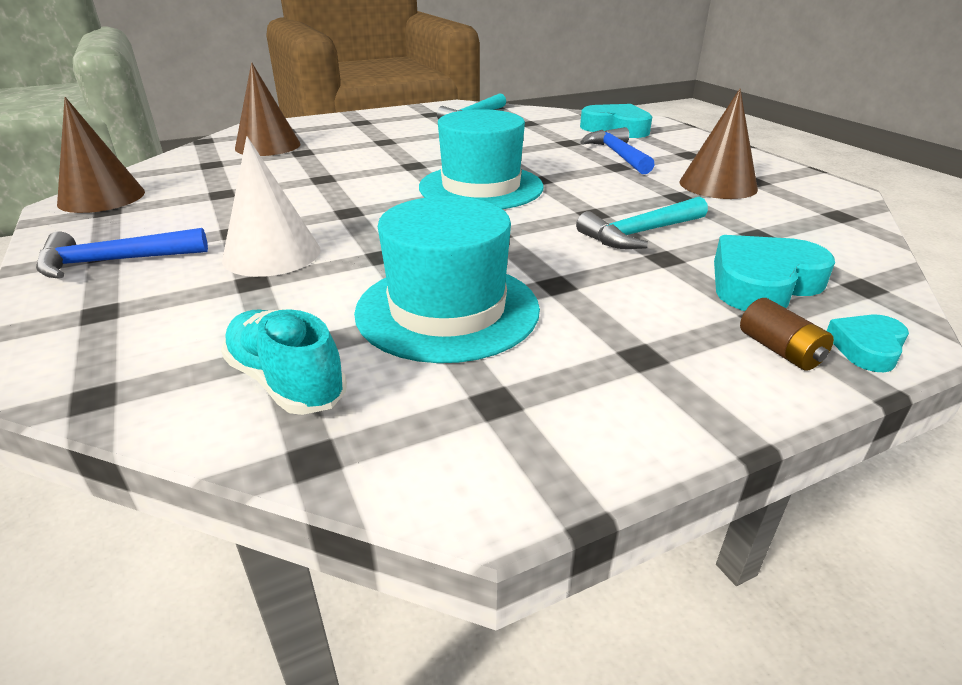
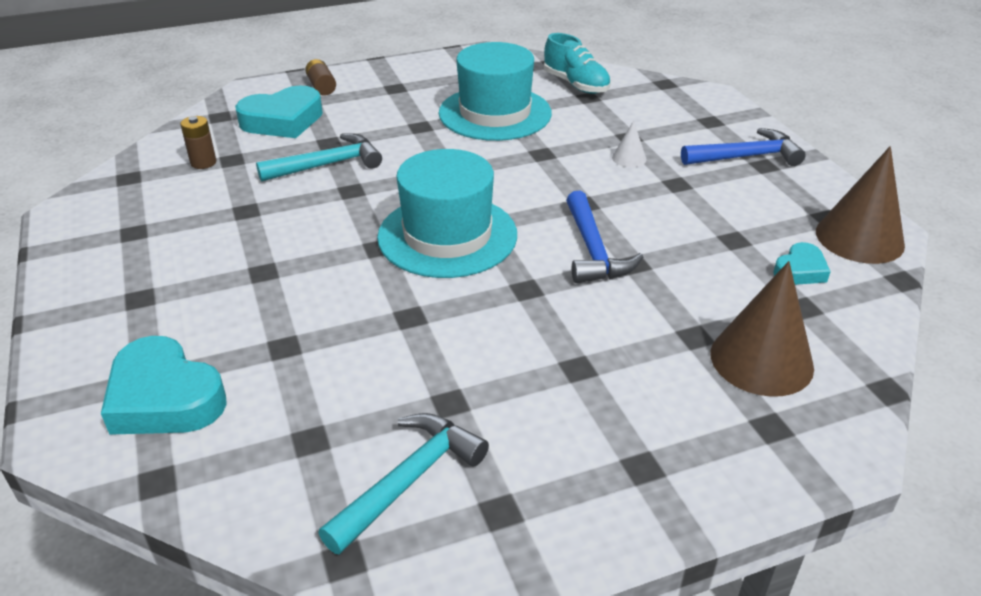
camera: 175 degrees left, 5 degrees up
(272, 254) = (629, 158): white cone -> white cone, size x0.46
(617, 155) = (239, 300): blue hammer -> blue hammer (593, 250)
(718, 185) = (184, 226): brown cone -> none
(784, 230) = (203, 163): none -> brown battery
(866, 348) = (274, 86): turquoise heart -> turquoise heart (800, 270)

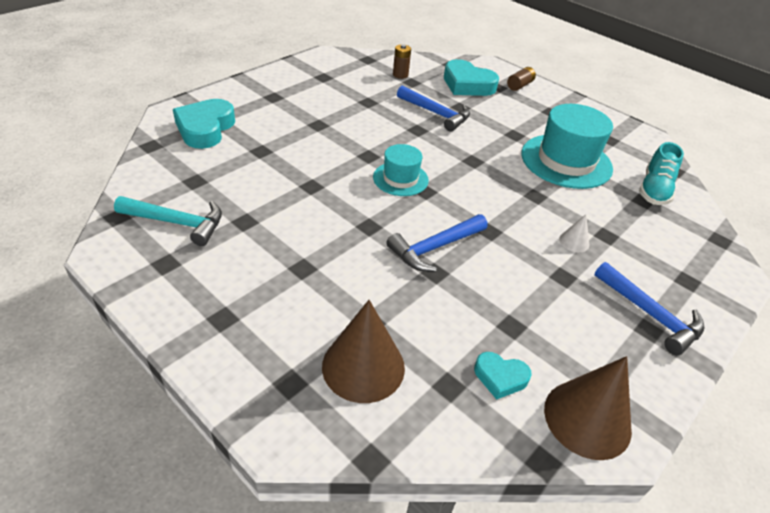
camera: 60 degrees right, 5 degrees up
(327, 165) = (436, 114): turquoise hammer -> blue hammer
(447, 235) = (400, 179): turquoise hat -> turquoise hat, size x0.57

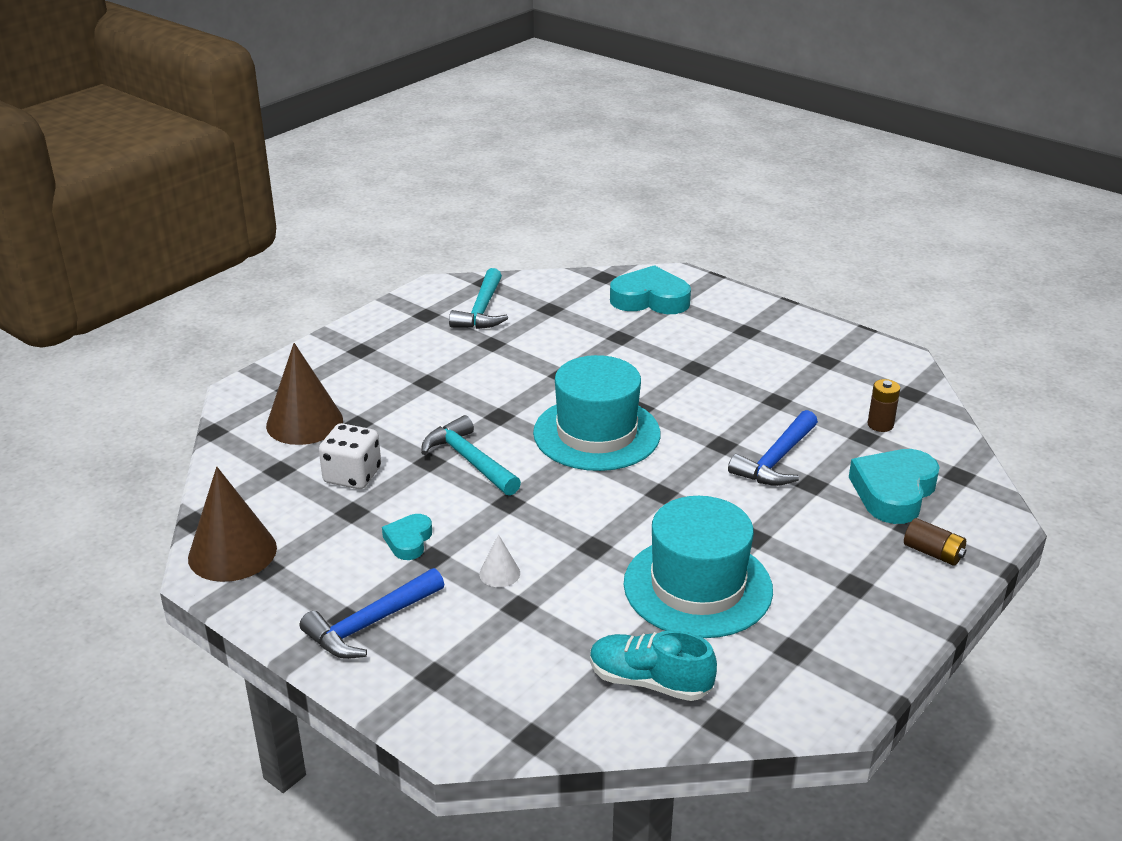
camera: 90 degrees right, 10 degrees down
(400, 179) = (596, 433): turquoise hat -> turquoise hat, size x1.75
(434, 248) = (469, 460): blue hammer -> turquoise hammer
(458, 325) = (352, 476): none -> white dice
(500, 377) = (286, 500): turquoise heart -> turquoise heart (409, 541)

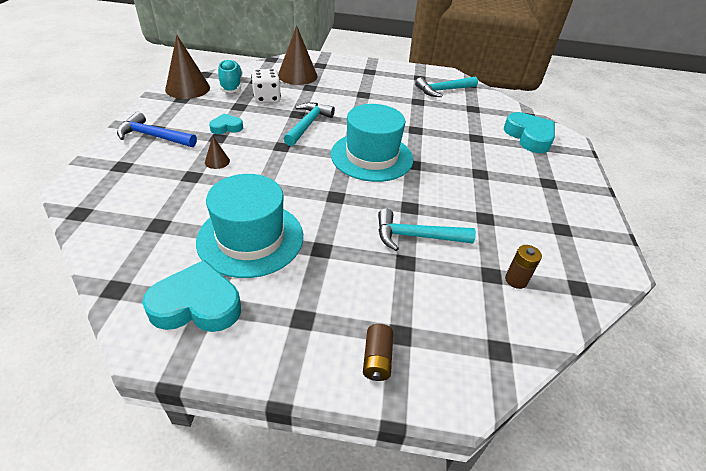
camera: 55 degrees right, 10 degrees up
(499, 573) = (217, 161): white cone -> brown cone
(649, 682) = (145, 244): turquoise shoe -> turquoise shoe (231, 85)
(776, 460) = (416, 236): blue hammer -> turquoise hammer
(893, 492) = (436, 311): turquoise heart -> turquoise heart (197, 305)

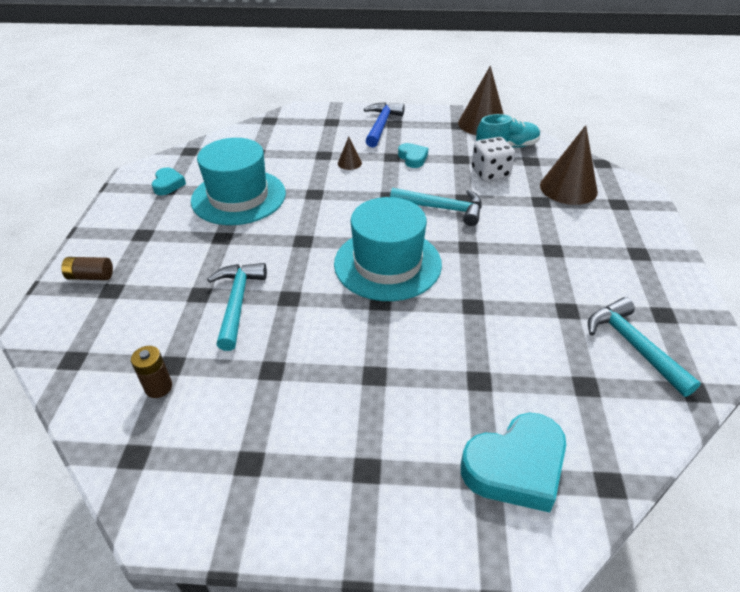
camera: 90 degrees right, 0 degrees up
(197, 305) = (168, 184): turquoise heart -> turquoise heart, size x0.55

